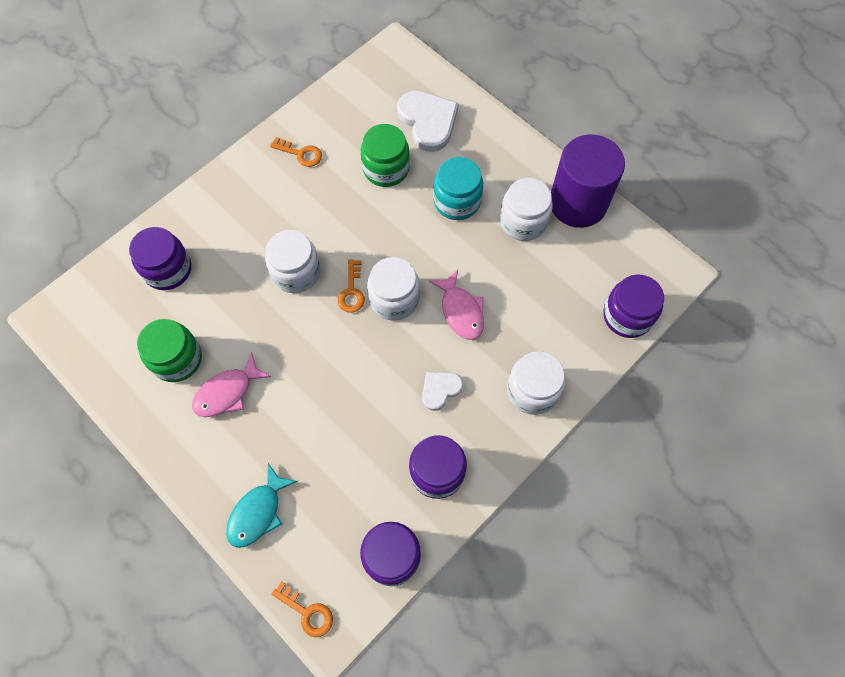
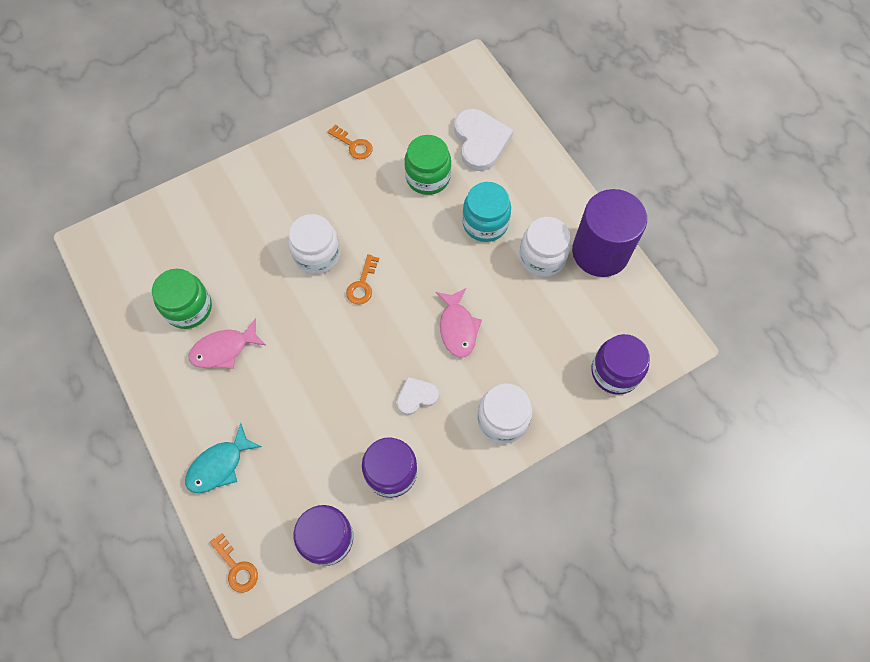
camera: 15 degrees right, 0 degrees up
(168, 269) = (203, 224): purple jar -> none
(394, 299) = (399, 301): white jar -> none

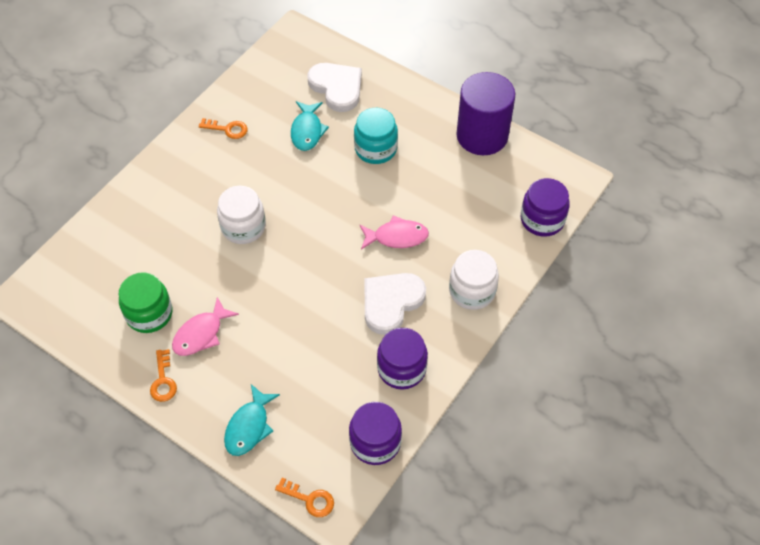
camera: 25 degrees left, 10 degrees down
(362, 284) = (296, 235): orange key -> orange key (163, 380)
(416, 396) = (391, 302): white heart -> white heart, size x1.80
(428, 177) = (307, 131): green jar -> turquoise fish
(457, 328) = (397, 237): pink fish -> pink fish turned 60 degrees counterclockwise
(542, 257) = (437, 157): white jar -> none

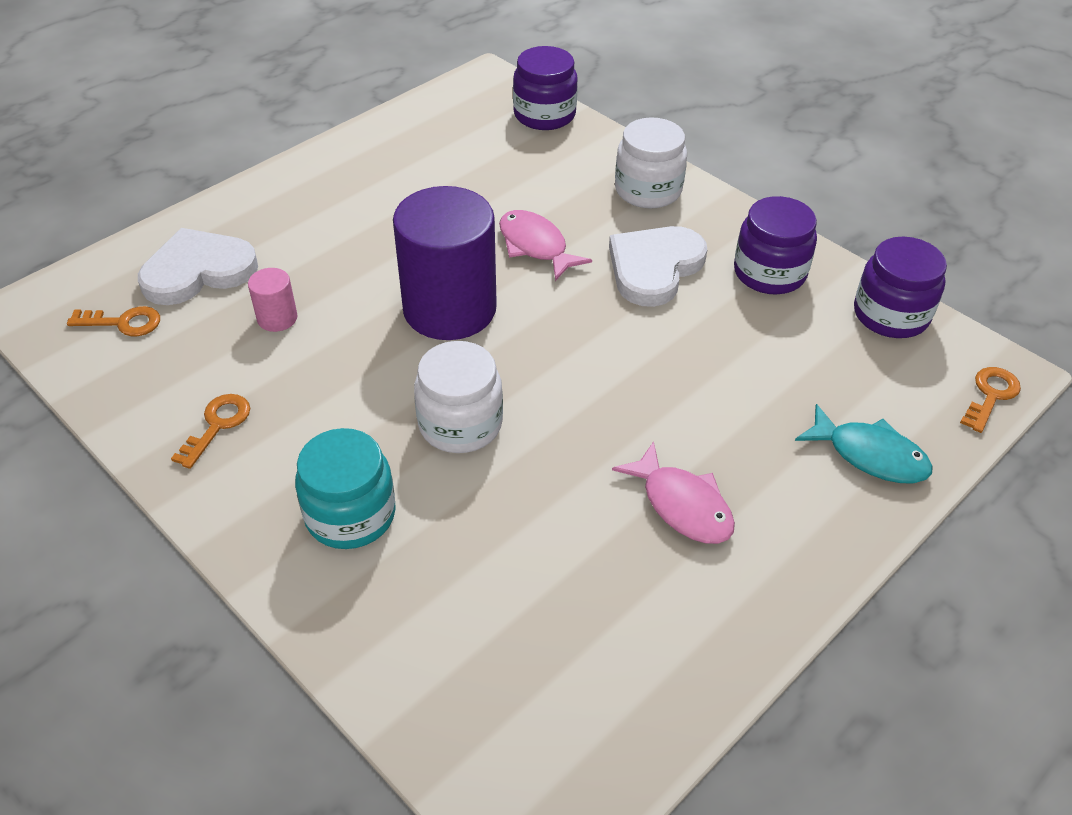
camera: 80 degrees left, 10 degrees down
(149, 314) = (626, 584): green jar -> none
(163, 380) = (777, 570): orange key -> orange key (123, 323)
(307, 131) = (277, 318): turquoise fish -> pink cylinder
(375, 149) = (354, 245): turquoise jar -> turquoise jar (350, 515)
(391, 302) = (654, 268): white heart -> white heart turned 75 degrees clockwise
(397, 237) = (535, 246): pink fish -> pink fish turned 45 degrees counterclockwise
(482, 135) = (378, 140): purple cylinder -> purple cylinder (449, 309)

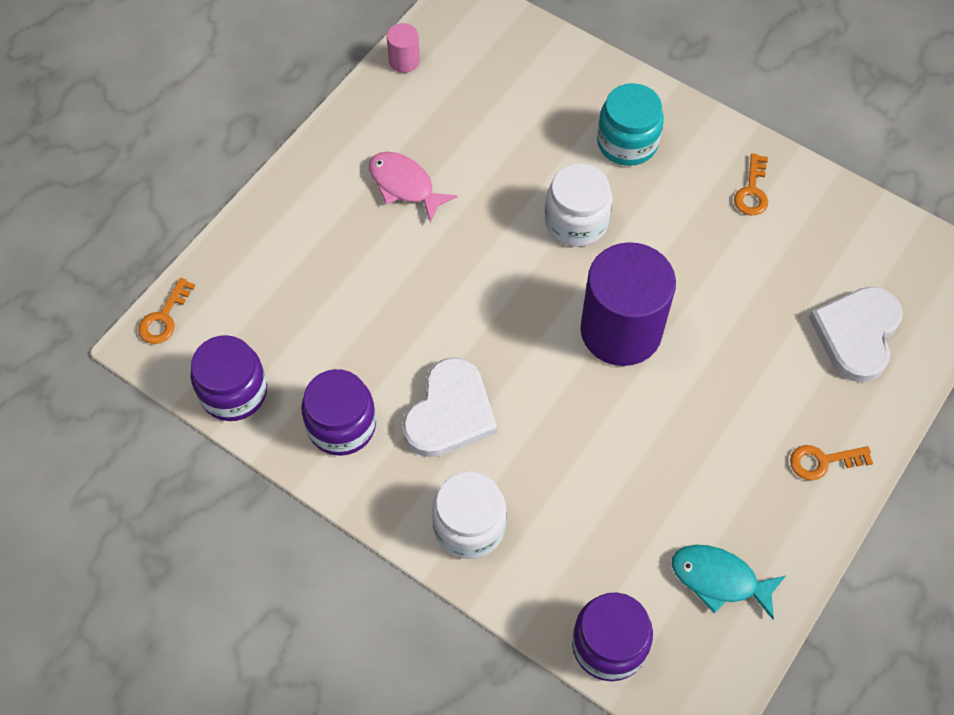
camera: 170 degrees right, 15 degrees up
(123, 323) = (882, 268): orange key -> orange key (822, 461)
(198, 271) = (857, 334): white heart -> white heart turned 150 degrees clockwise
(277, 318) = (760, 295): pink cylinder -> pink cylinder (404, 61)
(535, 246) = (566, 421): pink fish -> none
(870, 455) = (269, 246): turquoise fish -> turquoise fish (719, 579)

